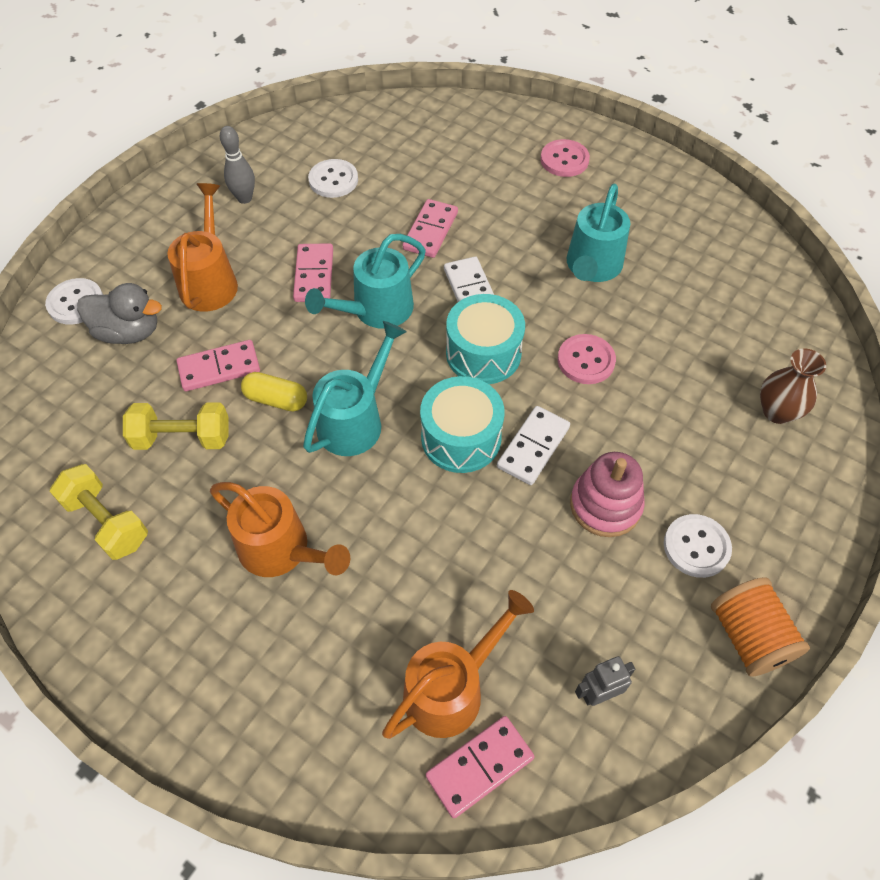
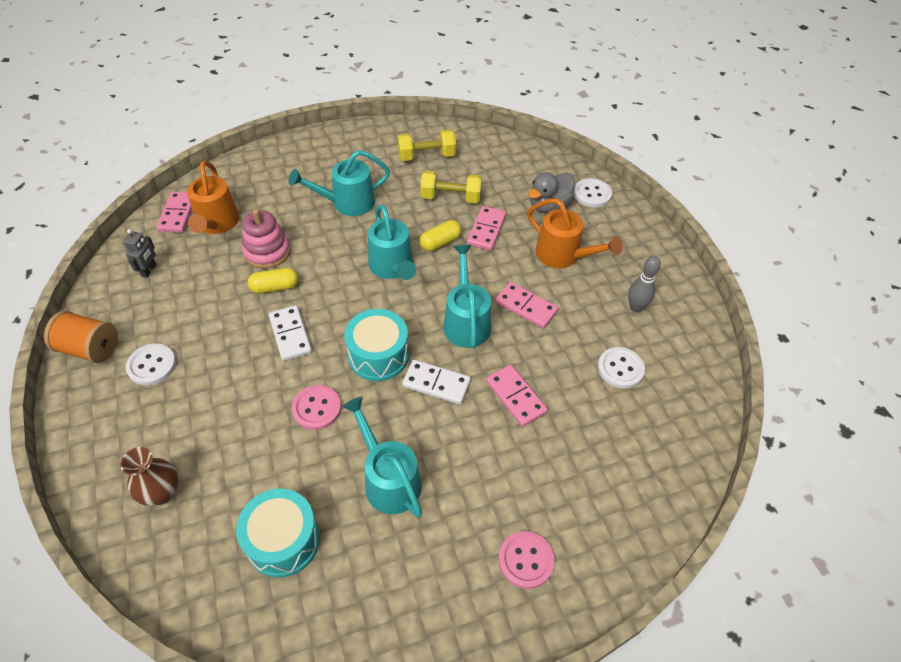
camera: 125 degrees right, 5 degrees down
(182, 438) = (450, 197): yellow dumbbell -> yellow dumbbell turned 60 degrees clockwise
(282, 550) = (346, 203): orange watering can -> turquoise watering can
(461, 438) = (332, 305): turquoise drum -> turquoise drum (283, 540)
(488, 516) = (275, 287): none -> yellow capsule
(605, 505) = (221, 342): pink stacking toy -> pink stacking toy (267, 252)

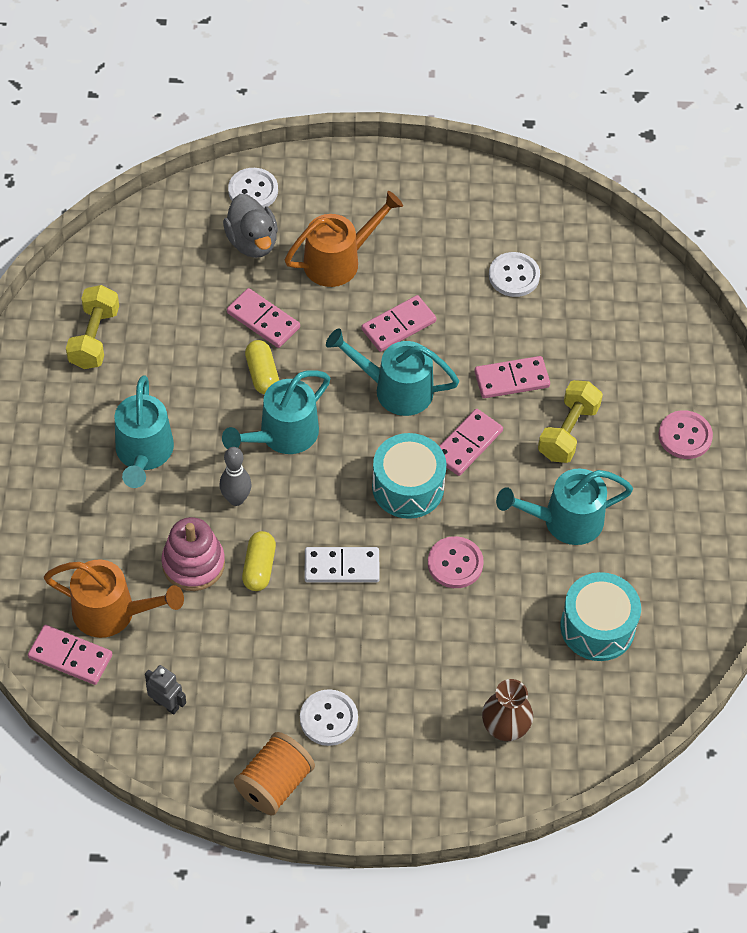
camera: 70 degrees left, 5 degrees up
(393, 267) = (282, 435): turquoise watering can -> turquoise watering can turned 135 degrees clockwise
(436, 384) = (467, 444): white domino -> pink domino
(450, 197) = (188, 337): yellow dumbbell -> yellow dumbbell (568, 432)
(635, 307) = (442, 227): grey bowling pin -> grey bowling pin (236, 499)

